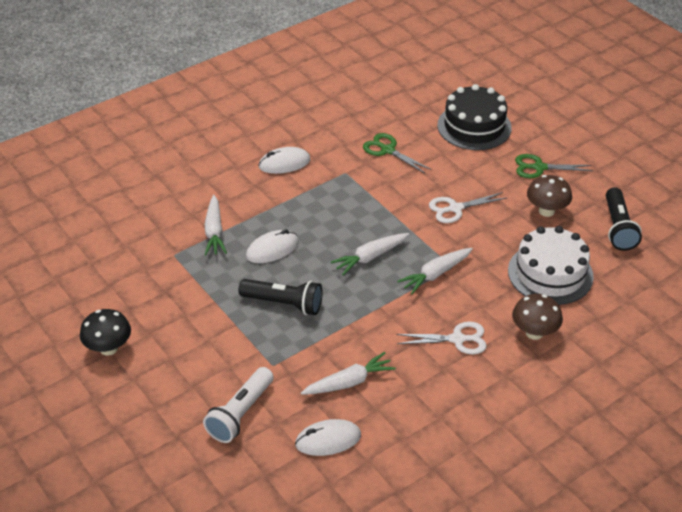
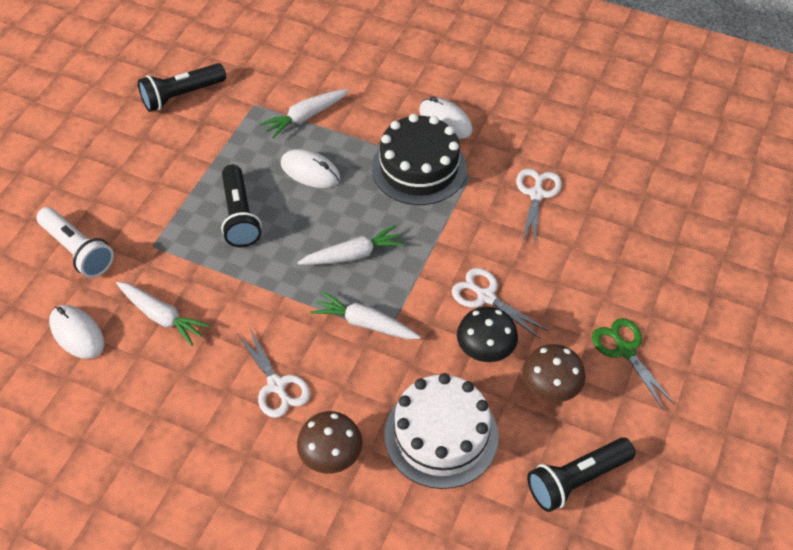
camera: 60 degrees right, 10 degrees up
(108, 348) = (108, 121): black mushroom -> black mushroom (485, 351)
(122, 293) = (181, 95): none -> black flashlight
(240, 413) = (77, 250): white flashlight -> white flashlight turned 135 degrees counterclockwise
(370, 257) = (353, 255): white carrot -> white carrot turned 135 degrees clockwise
(387, 150) = (537, 194): green scissors -> white scissors
(474, 126) = (647, 255): black cake -> black cake (419, 168)

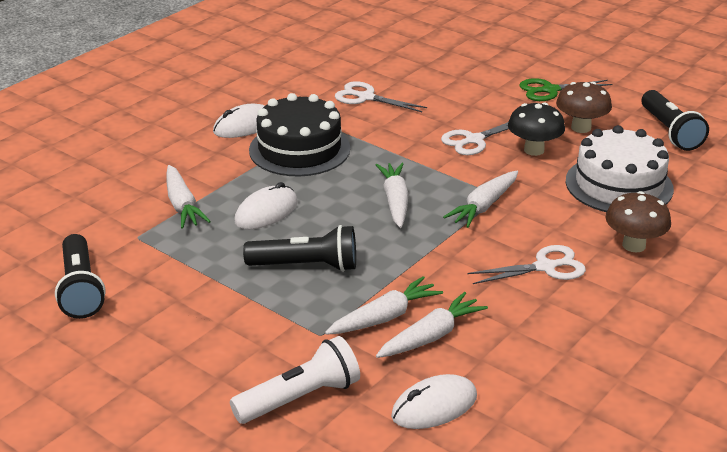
camera: 75 degrees left, 20 degrees down
(181, 281) = (384, 317): none -> white carrot

